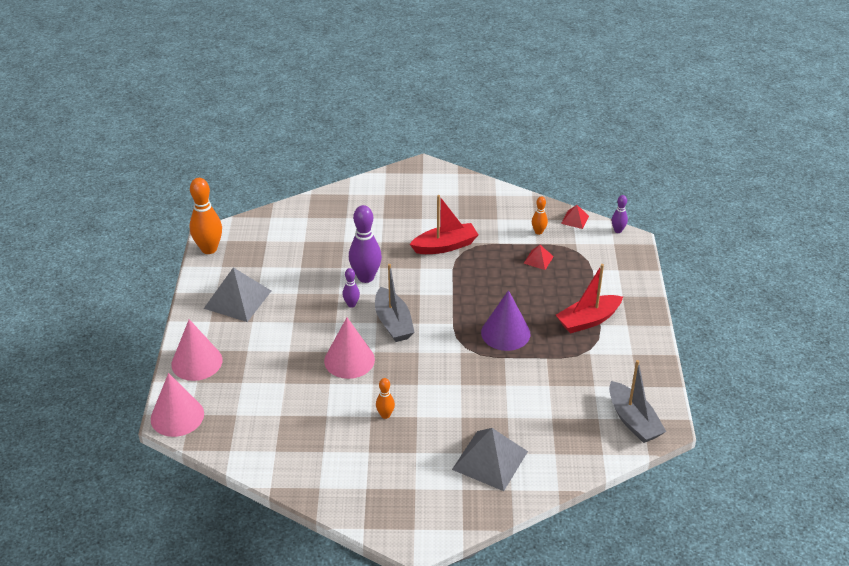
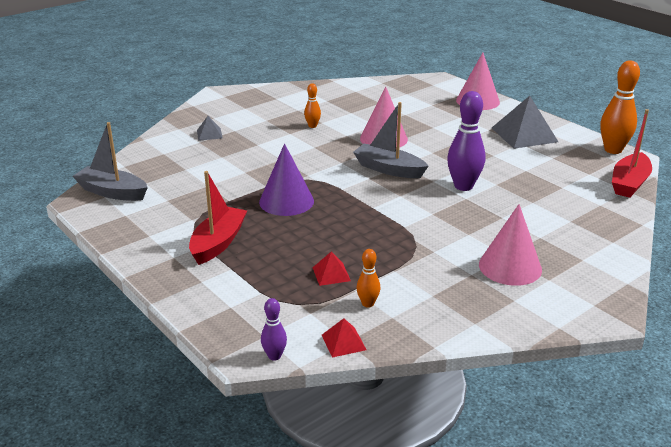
camera: 140 degrees right, 10 degrees down
(177, 416) = (438, 81): pink cone -> pink cone (510, 267)
(351, 304) = (440, 166): purple bowling pin -> none
(445, 246) = (440, 241): red boat -> red boat (629, 183)
(490, 460) = (209, 134): grey pyramid -> grey pyramid, size x0.49

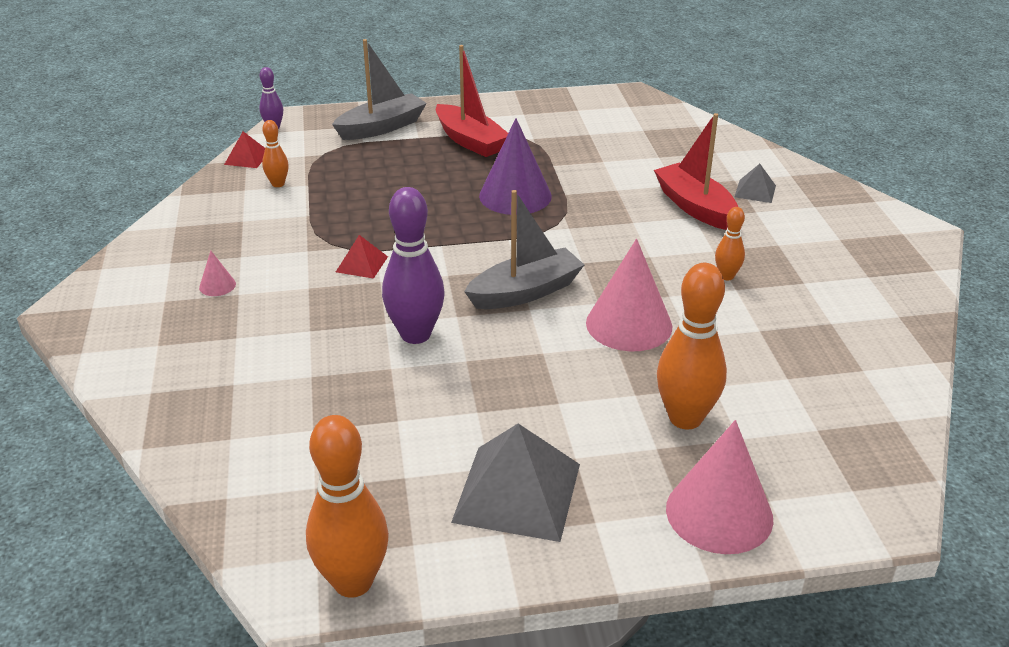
camera: 120 degrees right, 5 degrees up
(112, 192) = (636, 110): grey boat -> grey boat (381, 127)
(331, 274) = (346, 180): red pyramid -> red pyramid (362, 264)
(434, 115) = (685, 418): none -> orange bowling pin
(510, 267) = (217, 285): pink cone -> pink cone, size x0.44
(629, 183) = (238, 515): red boat -> red boat (695, 207)

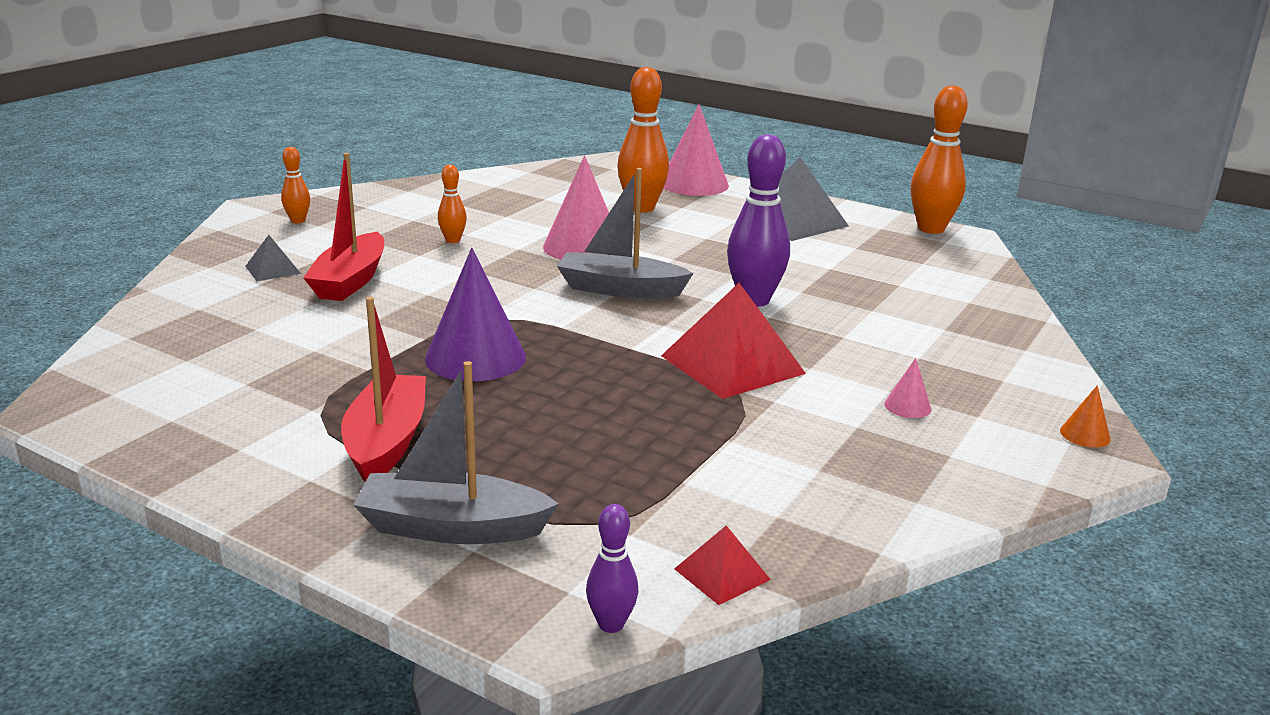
camera: 140 degrees left, 10 degrees down
(81, 318) = (1085, 434): none -> orange cone
(278, 184) = (721, 501): orange bowling pin -> orange bowling pin (298, 221)
(362, 264) = (732, 364): red pyramid -> red pyramid, size x2.05

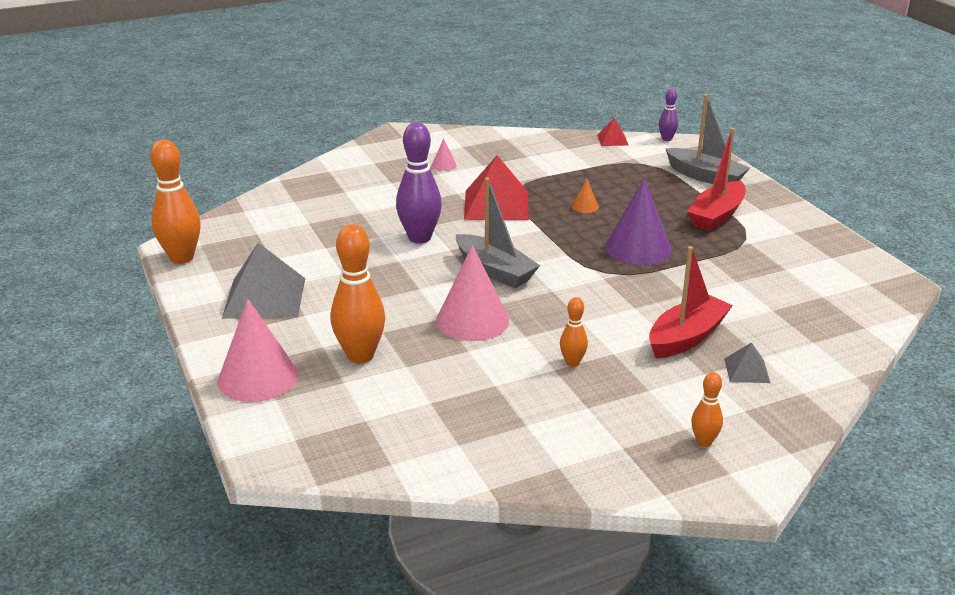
camera: 145 degrees left, 5 degrees up
(1085, 434) = (390, 137): orange cone -> orange cone (585, 206)

